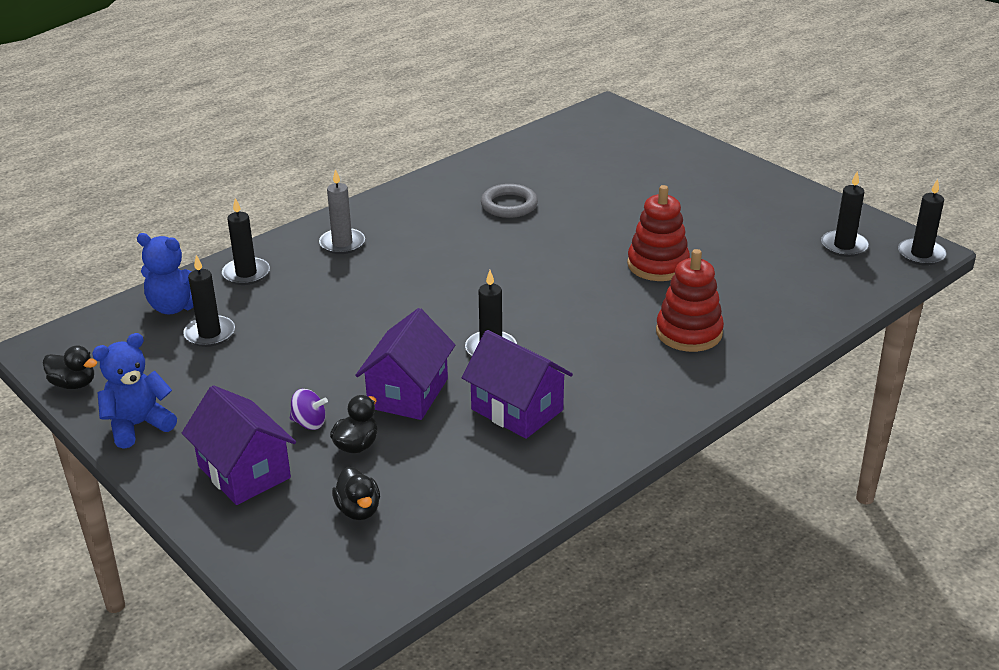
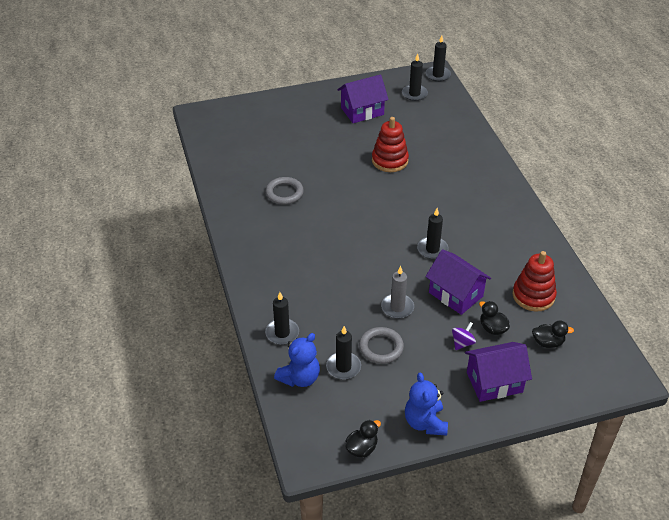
camera: 65 degrees left, 10 degrees up
(261, 354) = (381, 347): none -> grey ring
(342, 243) = (277, 278): grey candle -> grey candle (397, 307)
(517, 410) = (492, 257): purple house -> purple house (362, 111)
(689, 332) = (459, 174): red stacking toy -> red stacking toy (533, 296)

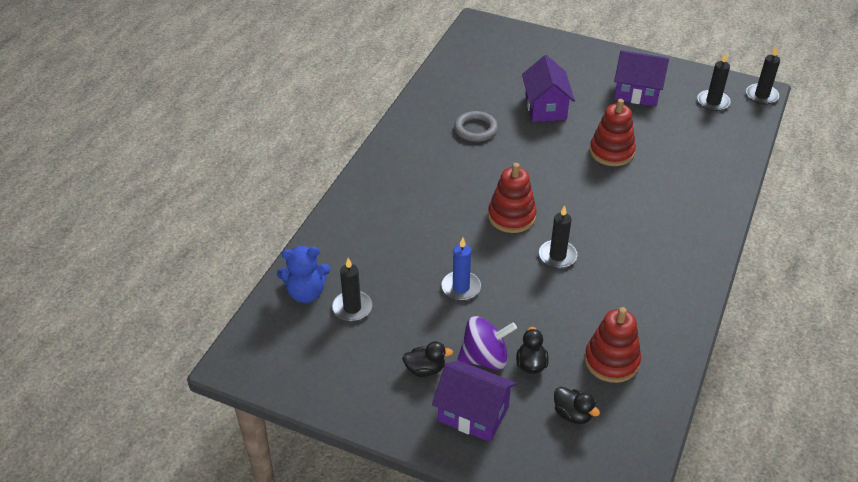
camera: 40 degrees right, 0 degrees up
(282, 333) = (335, 246): black candle -> none
(362, 448) = (287, 386): black duck -> black duck (425, 369)
(376, 240) = (511, 216): none -> red stacking toy
(381, 347) = (404, 313): grey ring -> none
(397, 307) = (461, 287): grey candle -> blue candle
(425, 422) = (366, 403): blue teddy bear -> none
(455, 294) = (531, 310): purple house -> purple house (545, 107)
(462, 343) = (485, 358): purple spinning top -> purple spinning top, size x1.80

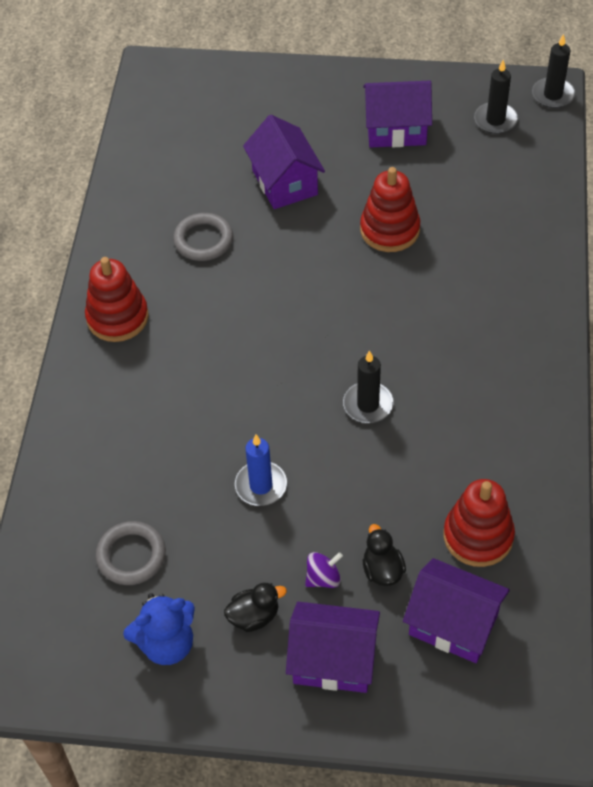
camera: 15 degrees left, 10 degrees up
(306, 293) = (63, 551): blue teddy bear -> blue teddy bear (166, 643)
(352, 308) = (131, 555): black candle -> grey ring
(485, 358) = (323, 578): purple spinning top -> purple spinning top, size x0.55
(511, 216) = (292, 362): red stacking toy -> red stacking toy (117, 317)
(572, 414) = (453, 624): black duck -> purple house

